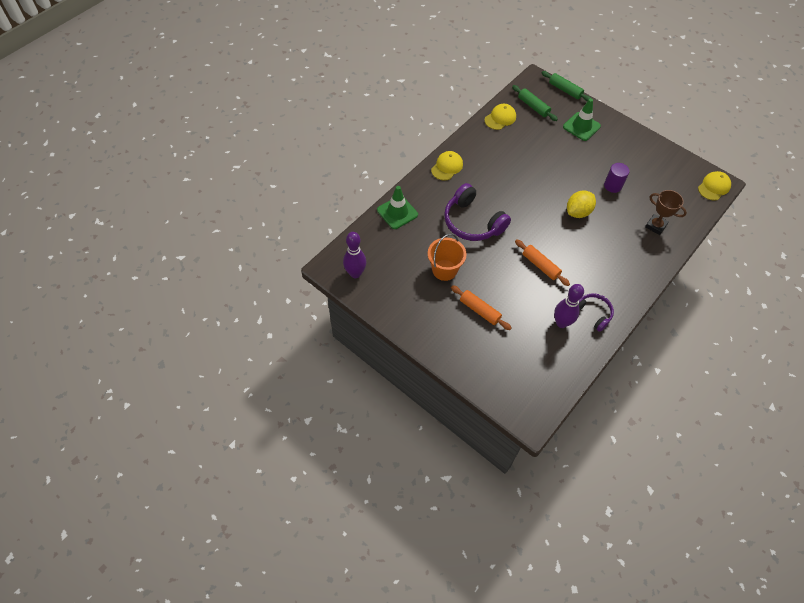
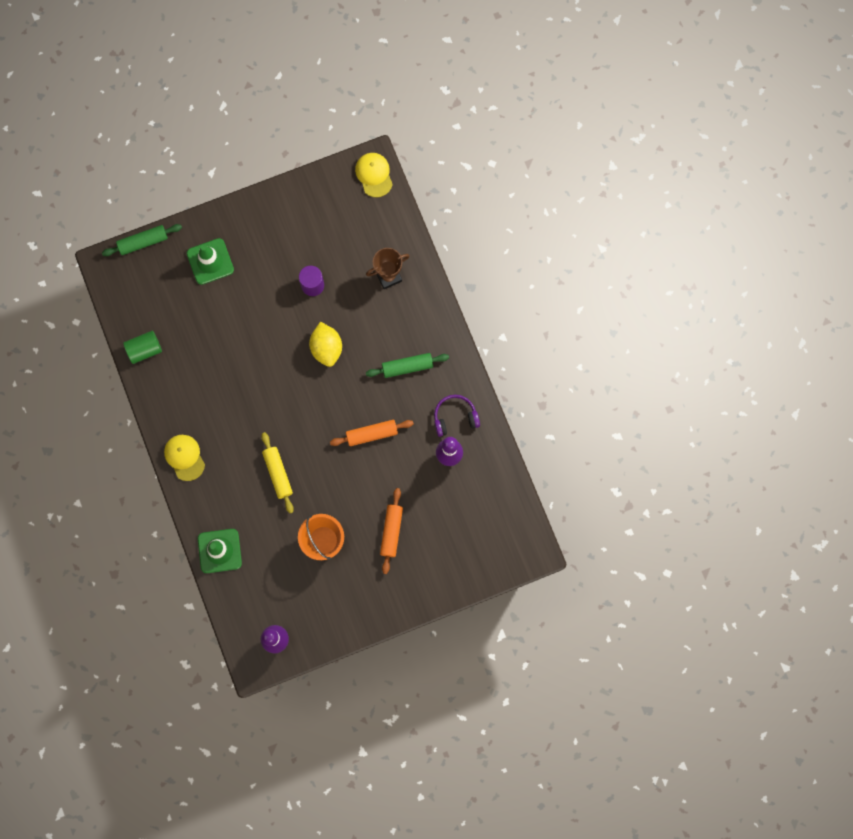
camera: 60 degrees left, 20 degrees up
(472, 222) = (278, 473): purple headphones -> yellow rolling pin
(480, 310) = (391, 531): orange rolling pin -> orange rolling pin turned 60 degrees counterclockwise
(500, 118) = (144, 349): yellow cap -> green cylinder
(533, 106) = (148, 298): green rolling pin -> green rolling pin (407, 366)

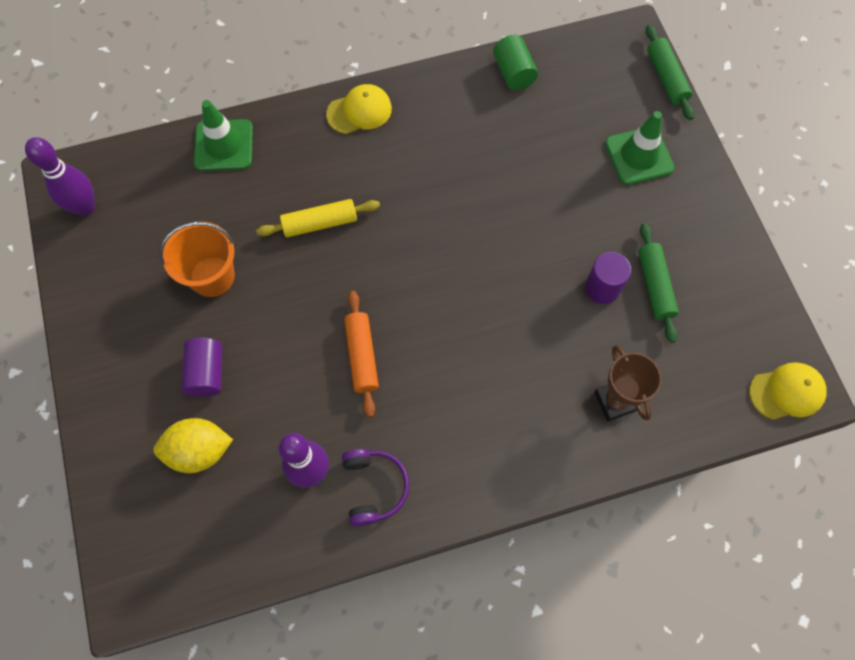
camera: 95 degrees right, 10 degrees down
(326, 348) = (502, 301): yellow lemon -> yellow lemon (199, 451)
(391, 531) = (207, 373): orange rolling pin -> purple cylinder
(407, 366) = (464, 418): green rolling pin -> green rolling pin (655, 286)

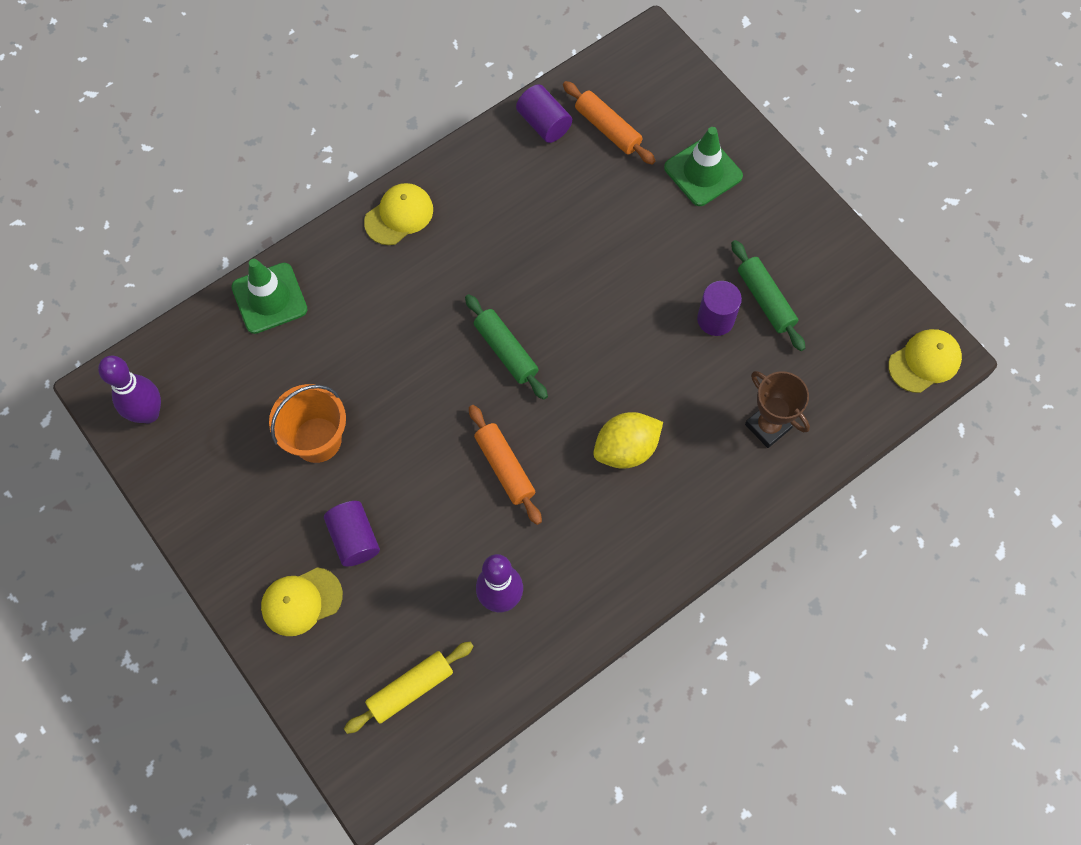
camera: 20 degrees left, 0 degrees up
(139, 412) = (301, 601): none -> yellow cap
(199, 451) = (380, 617): yellow lemon -> yellow lemon (626, 449)
(320, 223) = (406, 347): yellow rolling pin -> yellow rolling pin (410, 688)
(374, 487) = (568, 590): purple headphones -> none
(513, 73) = (544, 123): green cylinder -> purple cylinder
(568, 94) = (608, 128): none -> orange rolling pin
(666, 78) = (701, 80): green rolling pin -> green rolling pin (505, 351)

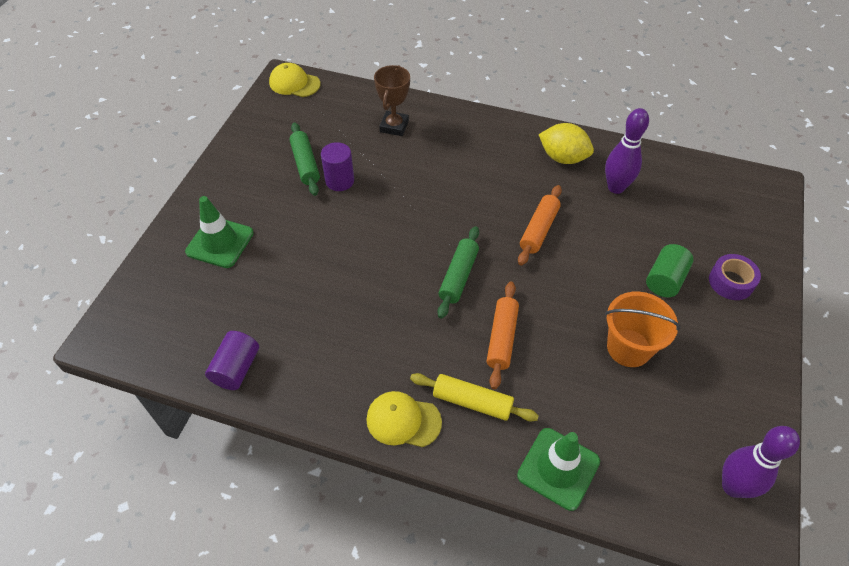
camera: 125 degrees left, 15 degrees down
(301, 601) = (731, 282): yellow cap -> purple tape
(354, 538) = (665, 280): purple cylinder -> green cylinder
(410, 688) = (708, 198): yellow rolling pin -> yellow rolling pin (472, 402)
(608, 128) = (214, 321): orange rolling pin -> orange rolling pin (501, 338)
(626, 449) = (468, 179): yellow lemon -> yellow lemon (563, 158)
(765, 300) = (305, 164): green rolling pin -> green rolling pin turned 45 degrees counterclockwise

